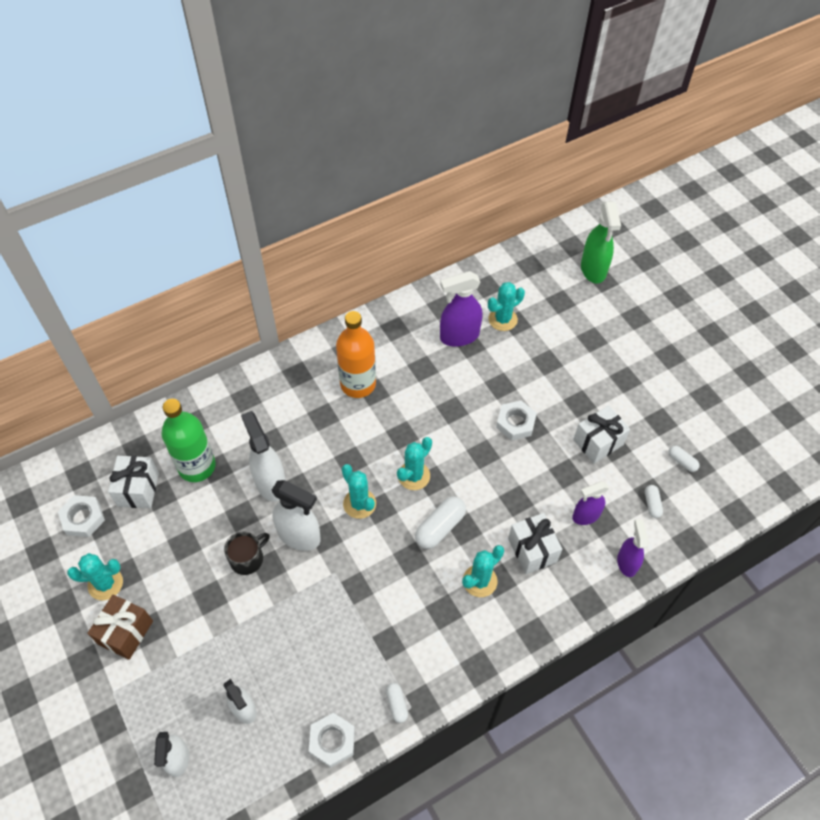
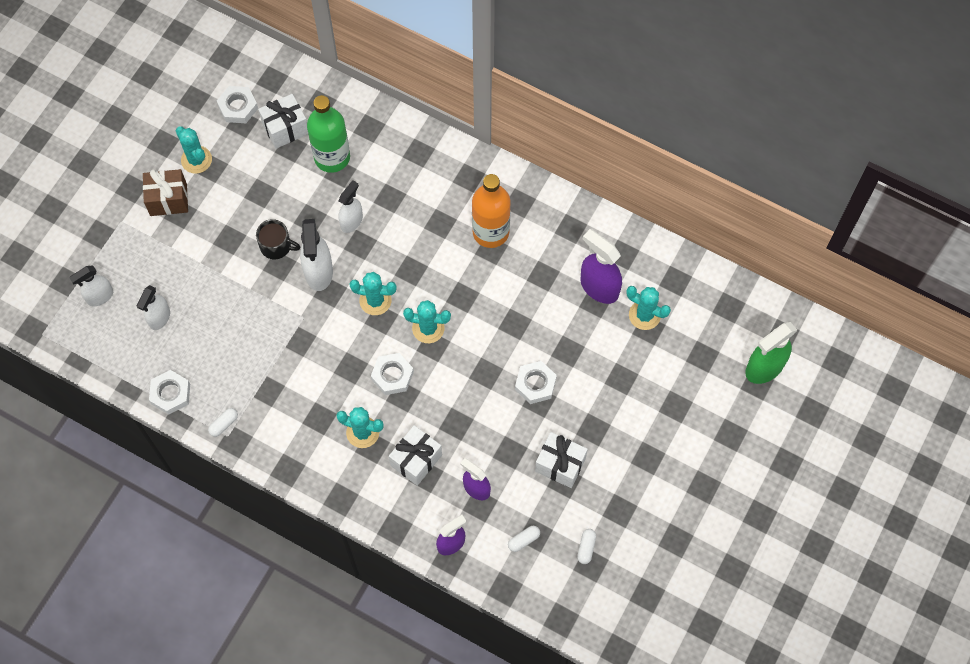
camera: 60 degrees right, 10 degrees up
(270, 483) = (352, 221): white spray bottle -> white spray bottle, size x0.65
(359, 504) = (375, 300): turquoise cactus -> turquoise cactus turned 75 degrees clockwise
(440, 527) = (392, 375): white capsule -> white nut

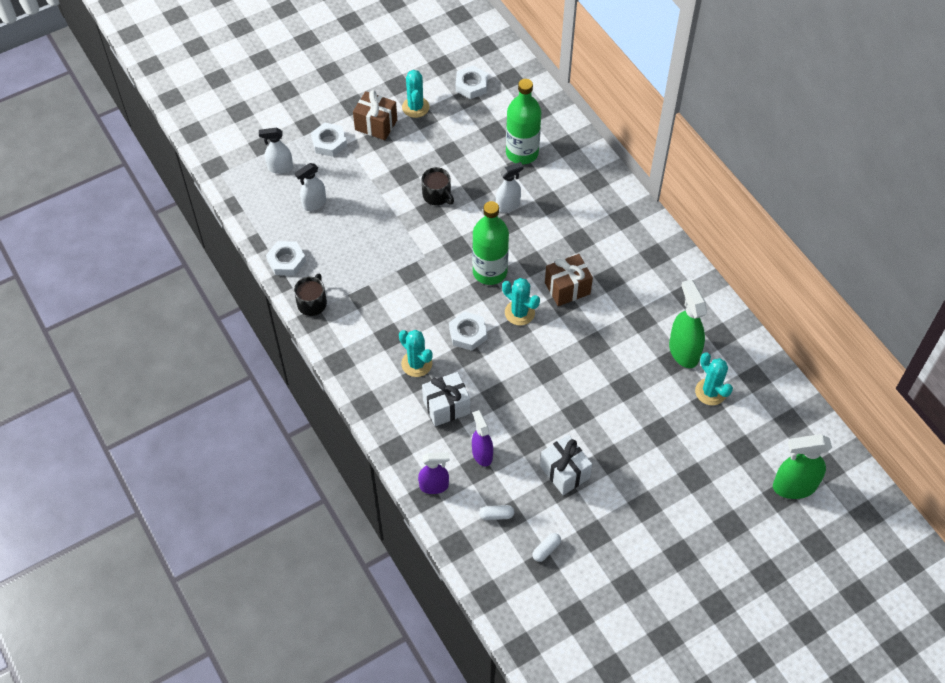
camera: 30 degrees right, 10 degrees down
(224, 424) = (312, 303): white capsule -> black mug
(285, 129) = (498, 116): white gift -> none
(318, 272) = (458, 229): white spray bottle -> none
(375, 300) = (490, 271): turquoise cactus -> green bottle
(458, 279) = (567, 288): none -> brown gift
(490, 232) = (617, 266): orange bottle -> none
(535, 384) = (582, 399): white nut -> white nut (329, 142)
(599, 287) = (683, 351): purple spray bottle -> green spray bottle

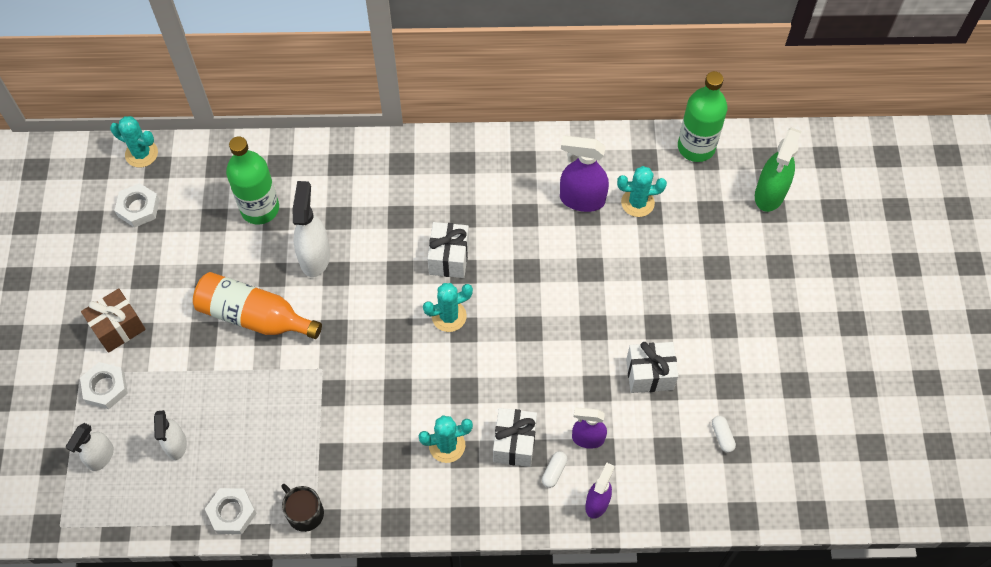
camera: 60 degrees left, 5 degrees up
(415, 107) = (125, 276): turquoise cactus -> turquoise cactus (141, 154)
(437, 195) = (254, 316): black mug -> orange bottle
(468, 333) = (442, 377): white nut -> none
(490, 271) = (382, 317): green bottle -> green bottle (696, 147)
(496, 515) = (661, 461): white capsule -> white capsule (554, 471)
(508, 205) = (315, 257): white spray bottle -> white spray bottle, size x1.54
(567, 288) = (449, 258): brown gift -> white gift
(683, 351) = (581, 199): green spray bottle -> purple spray bottle

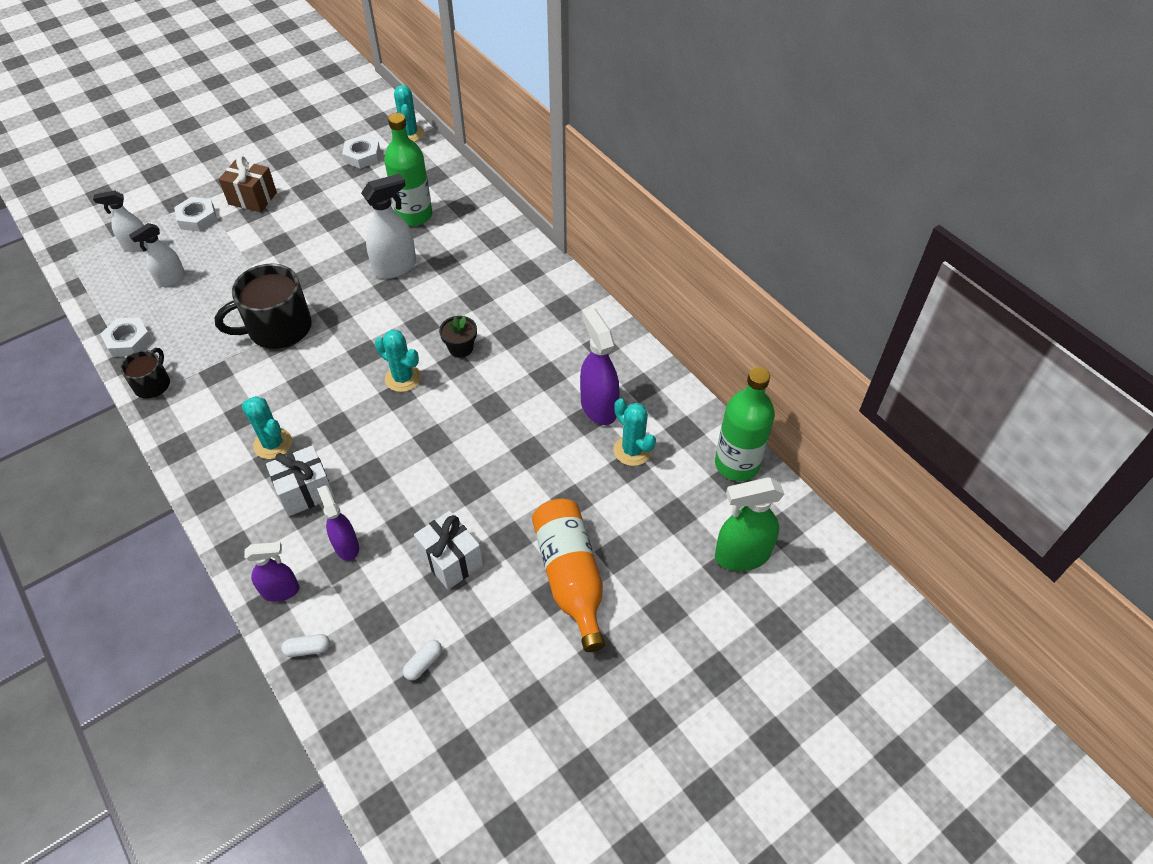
camera: 55 degrees right, 10 degrees down
(254, 316) = (315, 262): orange bottle -> orange bottle (571, 577)
(315, 383) = (278, 328): none -> black mug
(449, 258) = (461, 348): white gift -> black flower pot
(554, 471) = (294, 538): white capsule -> white capsule (308, 649)

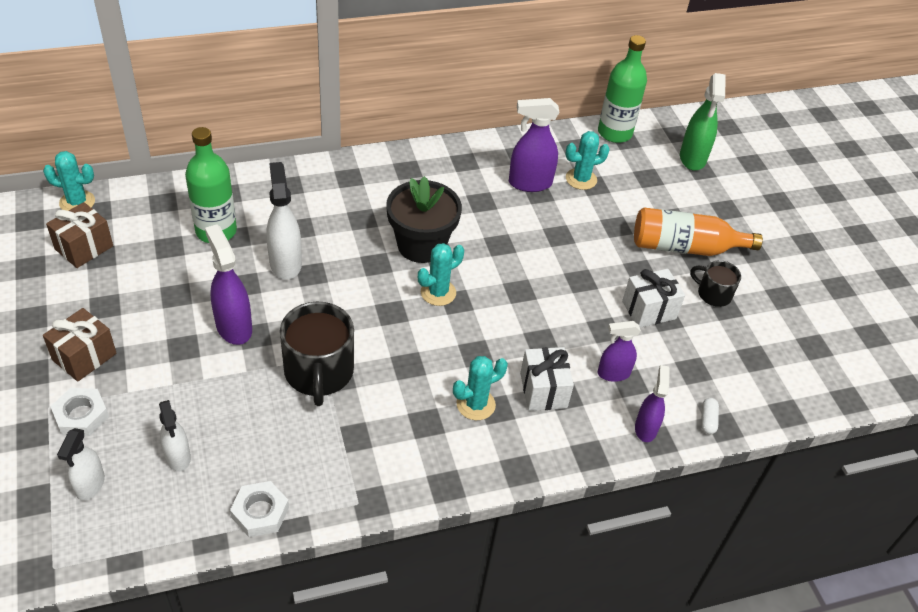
camera: 75 degrees left, 5 degrees down
(153, 384) = (343, 496): black mug -> black mug (713, 294)
(310, 262) = (233, 327): none -> purple spray bottle
(362, 156) = (84, 247): white nut -> brown gift
(423, 663) = (737, 349): white capsule -> none
(461, 348) = (421, 245): black flower pot -> black flower pot, size x2.02

